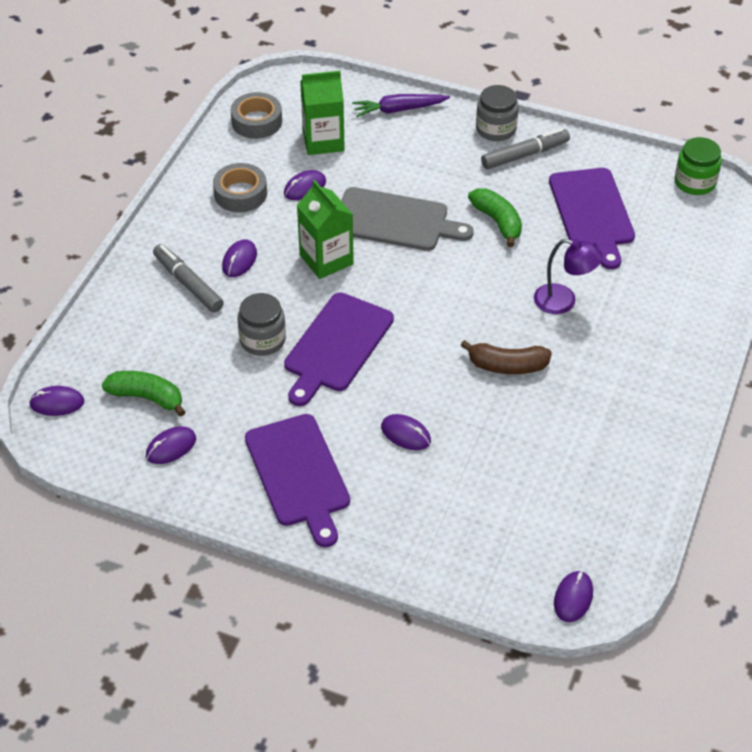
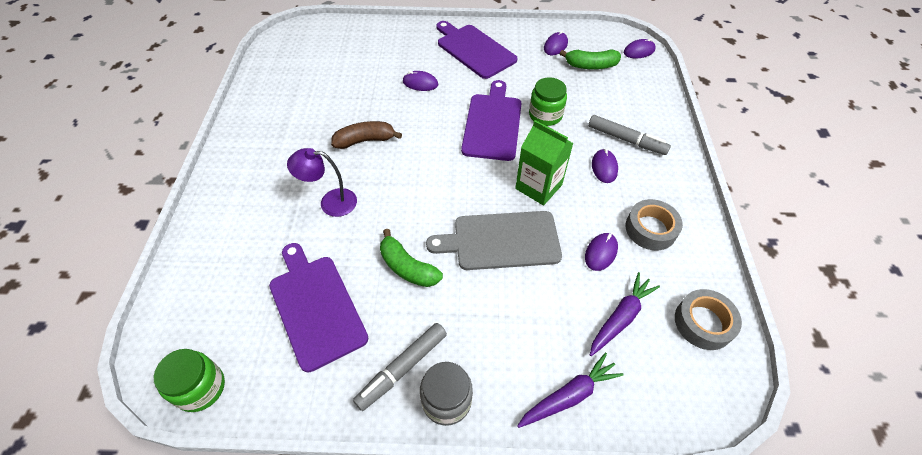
camera: 160 degrees right, 5 degrees up
(262, 340) = (545, 115): grey jar -> green jar
(323, 141) = (621, 317): green carton -> purple carrot
(573, 598) = (299, 31): purple mouse -> none

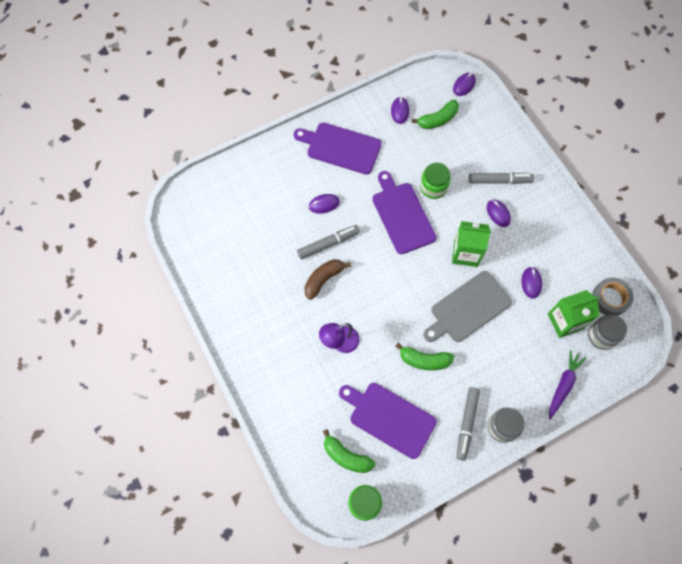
camera: 30 degrees left, 15 degrees up
(231, 320) = (346, 456): none -> green banana
(396, 114) = (328, 244): none -> grey marker
(621, 317) = (565, 321): purple carrot -> green carton
(650, 229) = (551, 248): grey tape -> none
(665, 362) = (602, 336): none -> grey jar

